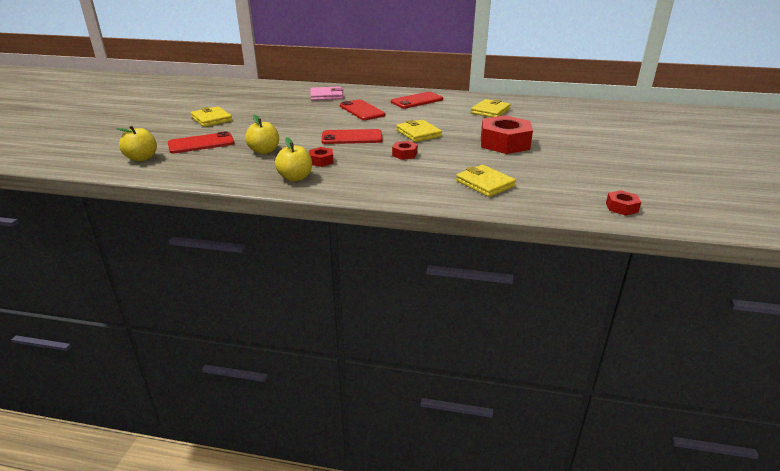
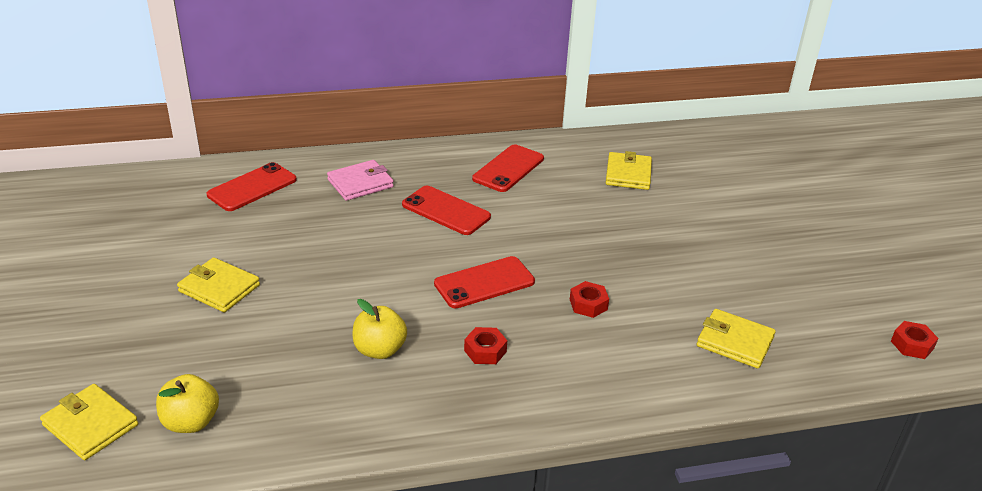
camera: 25 degrees left, 5 degrees up
(201, 143) = (259, 357): red phone -> red phone (252, 187)
(295, 178) = (480, 400): yellow apple -> none
(418, 133) = (570, 250): yellow wallet -> yellow wallet (90, 425)
(504, 143) = (697, 246): red nut -> none

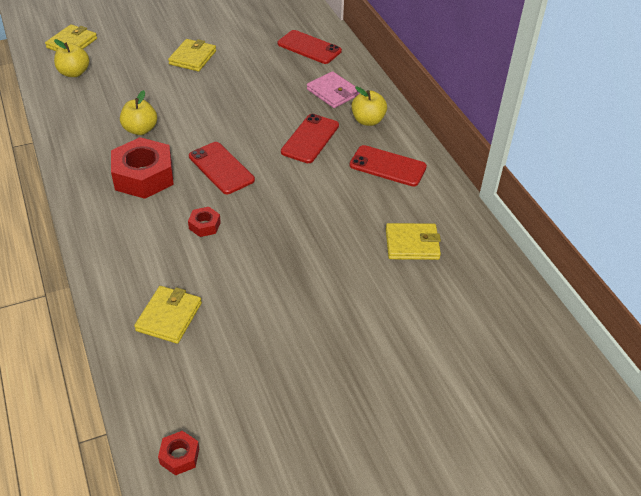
camera: 80 degrees right, 10 degrees up
(425, 168) = (368, 121): none -> yellow apple
(485, 351) = (144, 176): red nut -> red nut, size x2.16

